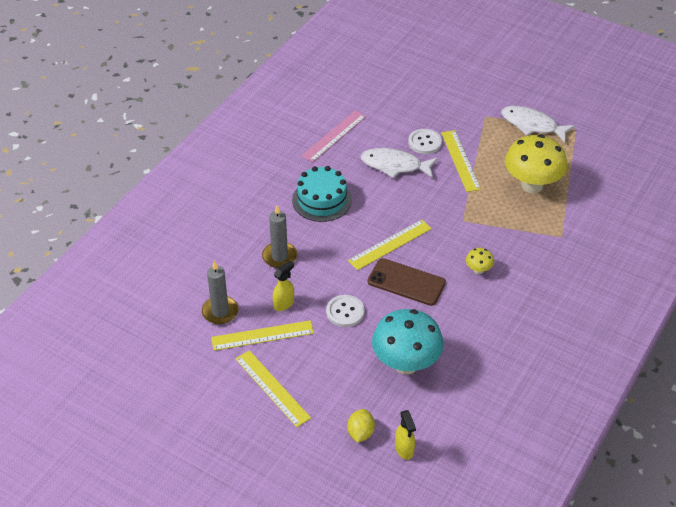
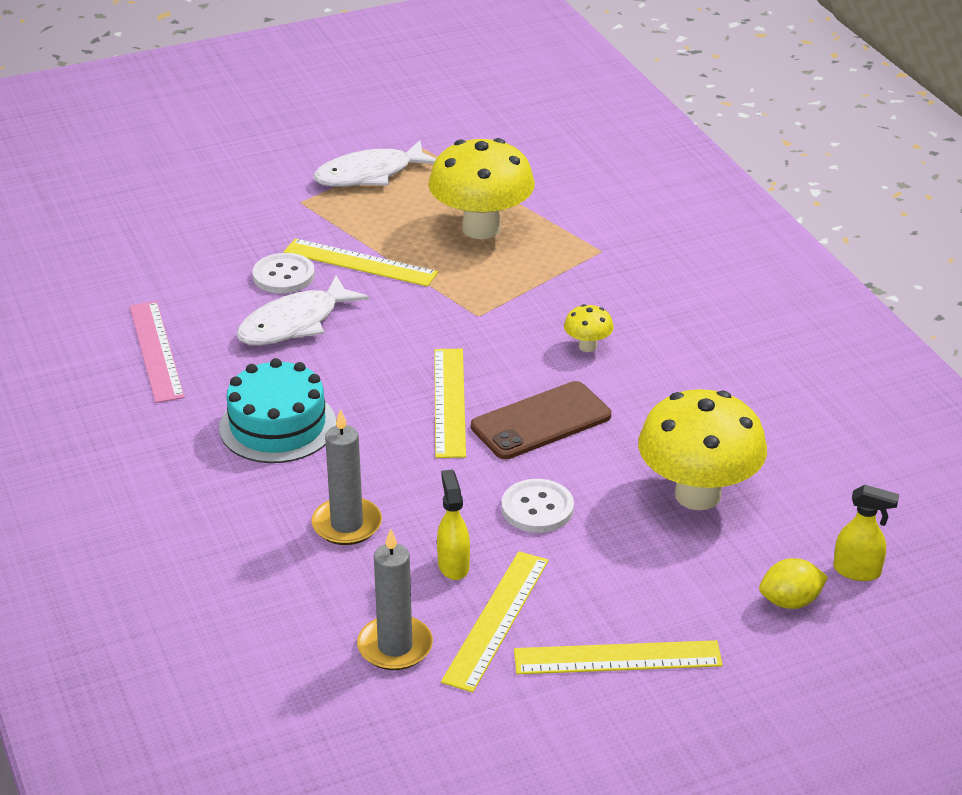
camera: 55 degrees left, 10 degrees down
(360, 433) = (790, 601): yellow lemon -> yellow lemon turned 60 degrees counterclockwise
(406, 364) = (697, 495): turquoise mushroom -> yellow mushroom

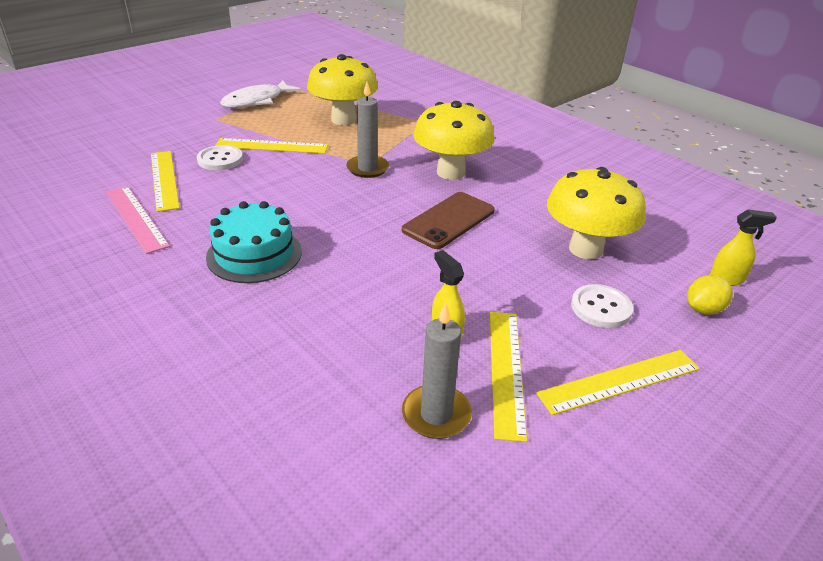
camera: 20 degrees left, 0 degrees up
(294, 323) = (240, 186): white fish -> none
(347, 524) = (343, 318): grey candle -> grey candle (367, 168)
(449, 402) = (377, 218): yellow ruler -> yellow ruler (164, 179)
(537, 508) = (483, 278): white button -> white button (601, 308)
(587, 346) = (450, 172): yellow mushroom -> yellow mushroom, size x2.31

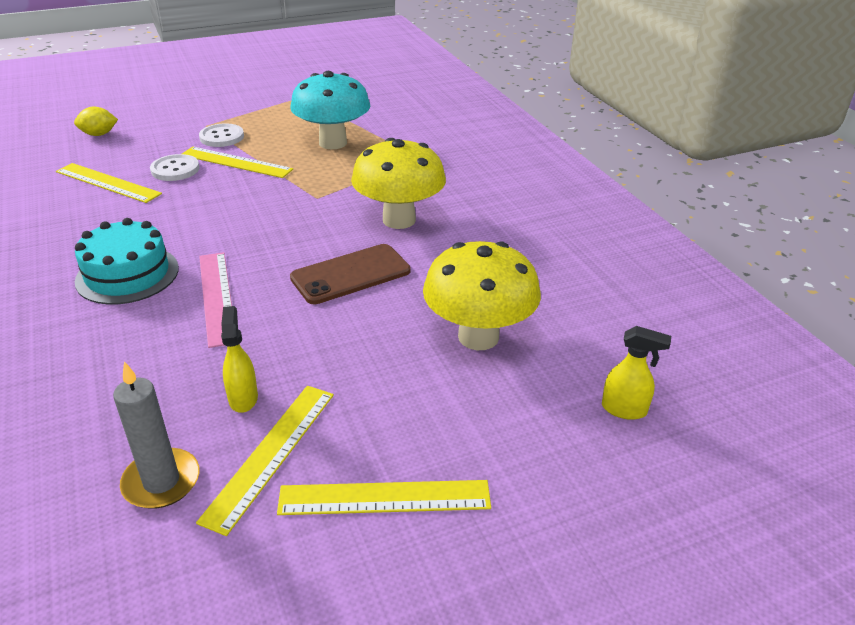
camera: 20 degrees right, 0 degrees up
(136, 218) = (52, 218): pink ruler -> pink ruler (217, 297)
(164, 179) = (108, 183): yellow ruler -> yellow ruler turned 60 degrees counterclockwise
(256, 101) = (261, 111): white fish -> none
(343, 120) = (333, 143): yellow mushroom -> turquoise mushroom
(367, 168) = (313, 201): grey candle -> none
(601, 308) = (436, 409): white button -> white button (222, 137)
(703, 309) = (561, 439): yellow lemon -> yellow lemon (99, 134)

